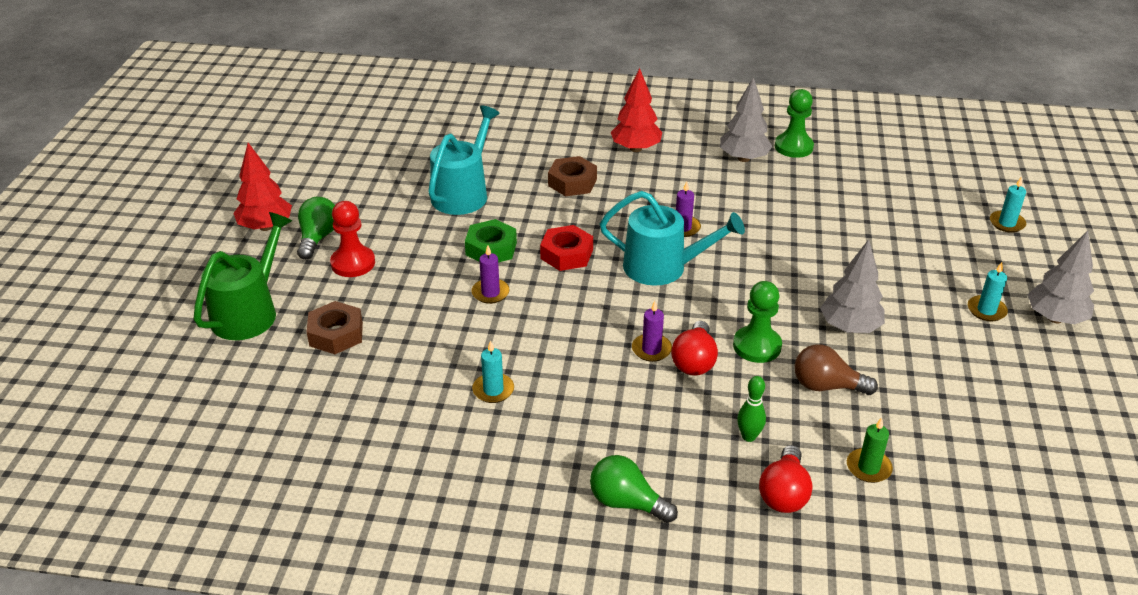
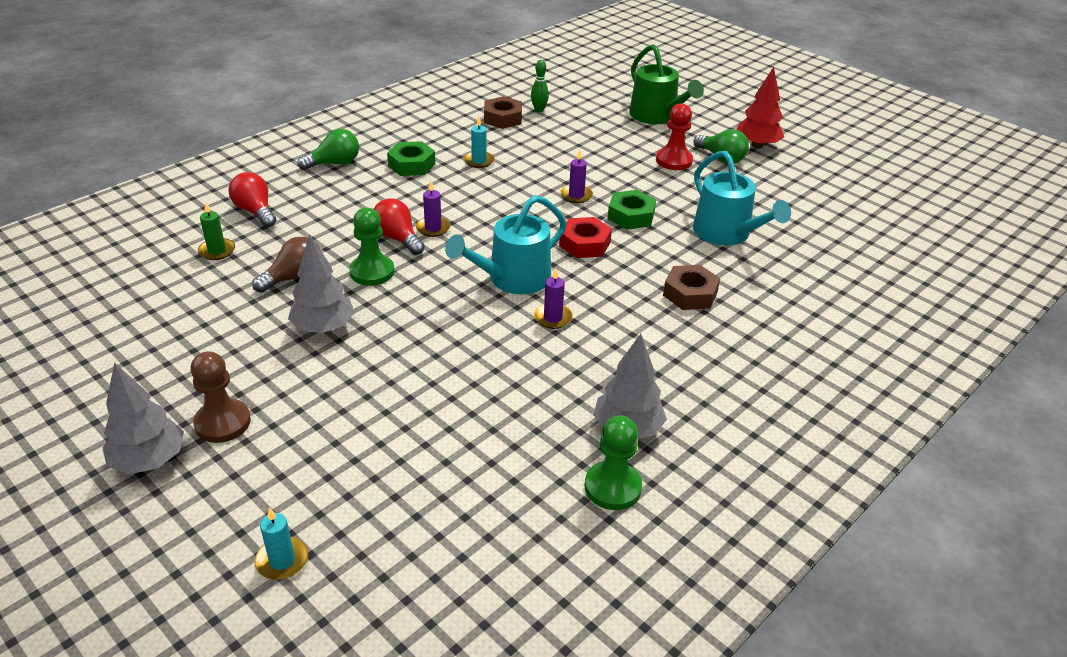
camera: 125 degrees right, 0 degrees up
(336, 334) = (599, 133): brown nut -> brown nut (503, 118)
(558, 436) = (411, 165): none -> green nut
(635, 149) = (718, 362): red tree -> none
(748, 436) = (309, 223): green bowling pin -> green bowling pin (539, 110)
(986, 310) = (223, 423): turquoise candle -> brown pawn

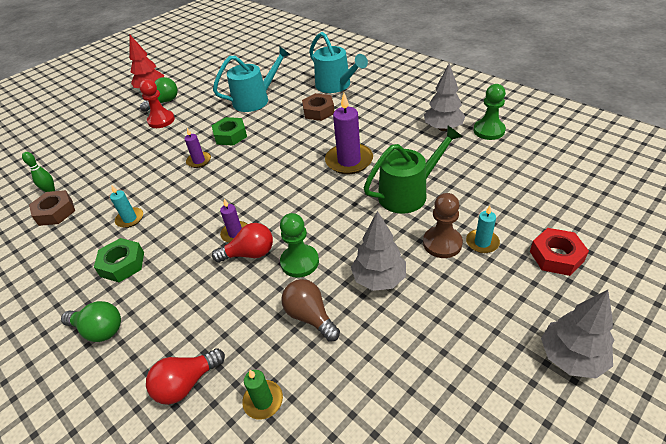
camera: 85 degrees left, 5 degrees up
(223, 423) = (509, 318): brown pawn -> brown pawn (442, 243)
(282, 560) = (613, 250): turquoise candle -> turquoise candle (482, 242)
(334, 163) = (99, 330): green light bulb -> green light bulb turned 135 degrees clockwise
(398, 238) = (250, 254): red light bulb -> red light bulb turned 150 degrees counterclockwise
(513, 279) = (306, 182): turquoise watering can -> turquoise watering can (336, 85)
(553, 318) = (349, 161): purple candle -> purple candle, size x1.84
(584, 244) = (263, 153): red nut -> red nut (556, 256)
(656, 116) = (91, 129): green watering can -> green watering can (408, 193)

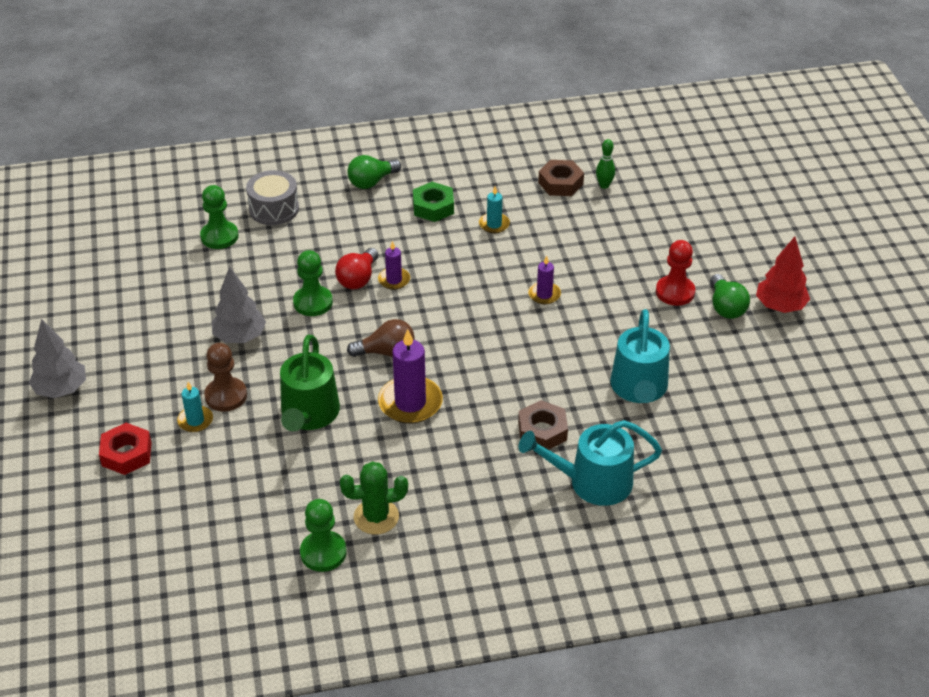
camera: 120 degrees right, 0 degrees up
(186, 383) = (274, 209): red light bulb -> grey drum
(230, 135) = (571, 335): green nut -> none
(263, 401) = (219, 236): green candle -> green pawn
(310, 316) = (254, 284): brown light bulb -> brown light bulb (386, 352)
(443, 128) = (376, 517): grey tree -> green cactus

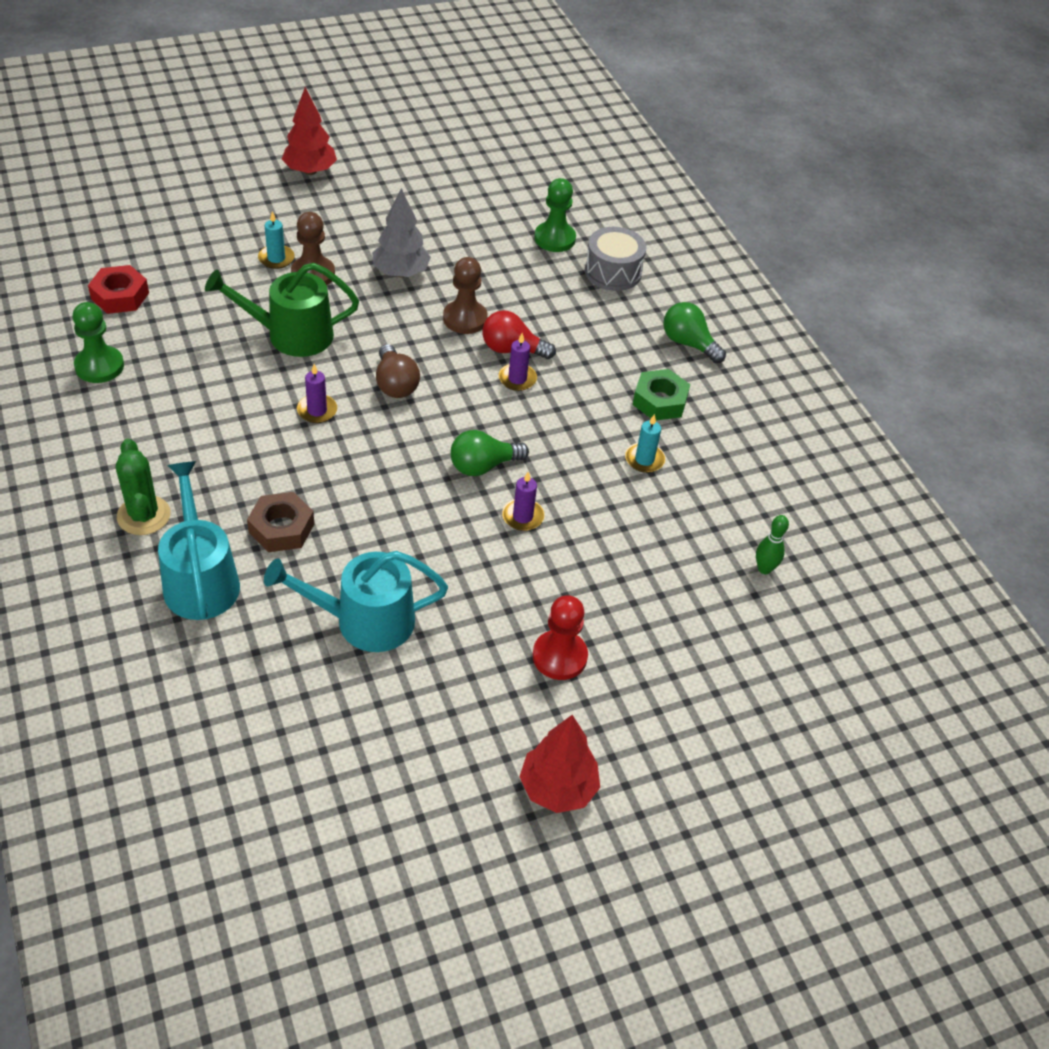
camera: 75 degrees right, 5 degrees up
(61, 389) = (310, 171): grey tree -> red tree
(126, 454) = (229, 222): red nut -> red nut (120, 296)
(313, 302) = (465, 319): green pawn -> brown pawn
(376, 517) = (147, 399): green cactus -> green cactus (143, 515)
(410, 403) = (317, 410): purple candle -> purple candle, size x0.54
(560, 183) = (751, 521): brown nut -> none
(726, 307) = (541, 718): green light bulb -> green light bulb (483, 466)

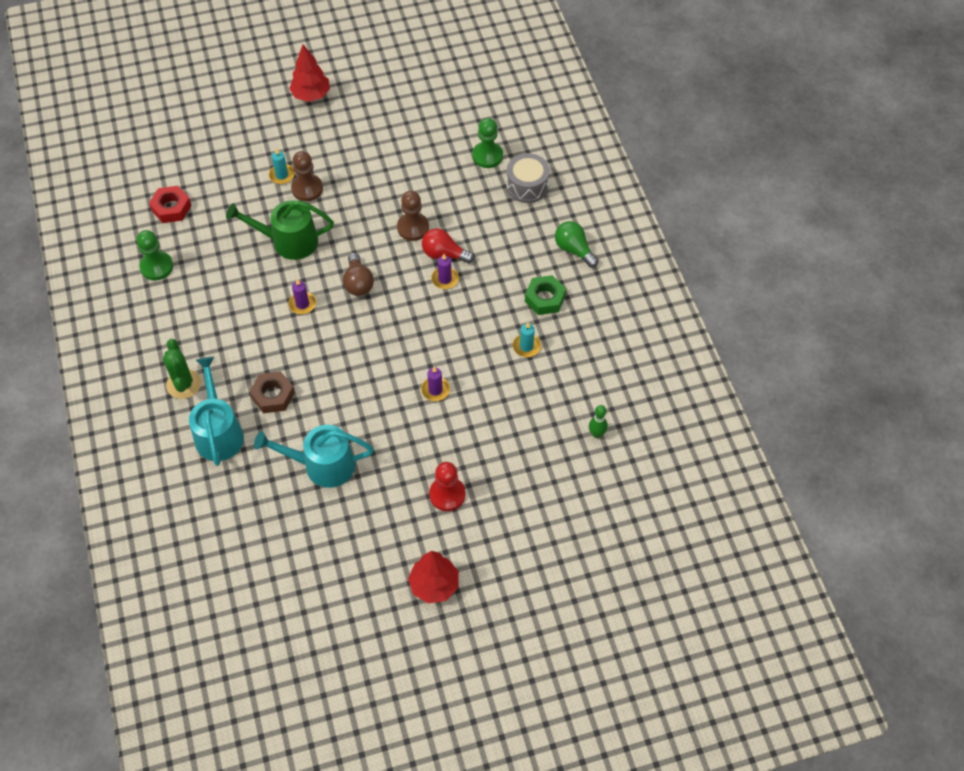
camera: 10 degrees right, 10 degrees up
(401, 273) = (370, 187): grey tree -> none
(483, 466) = (412, 350): green light bulb -> none

